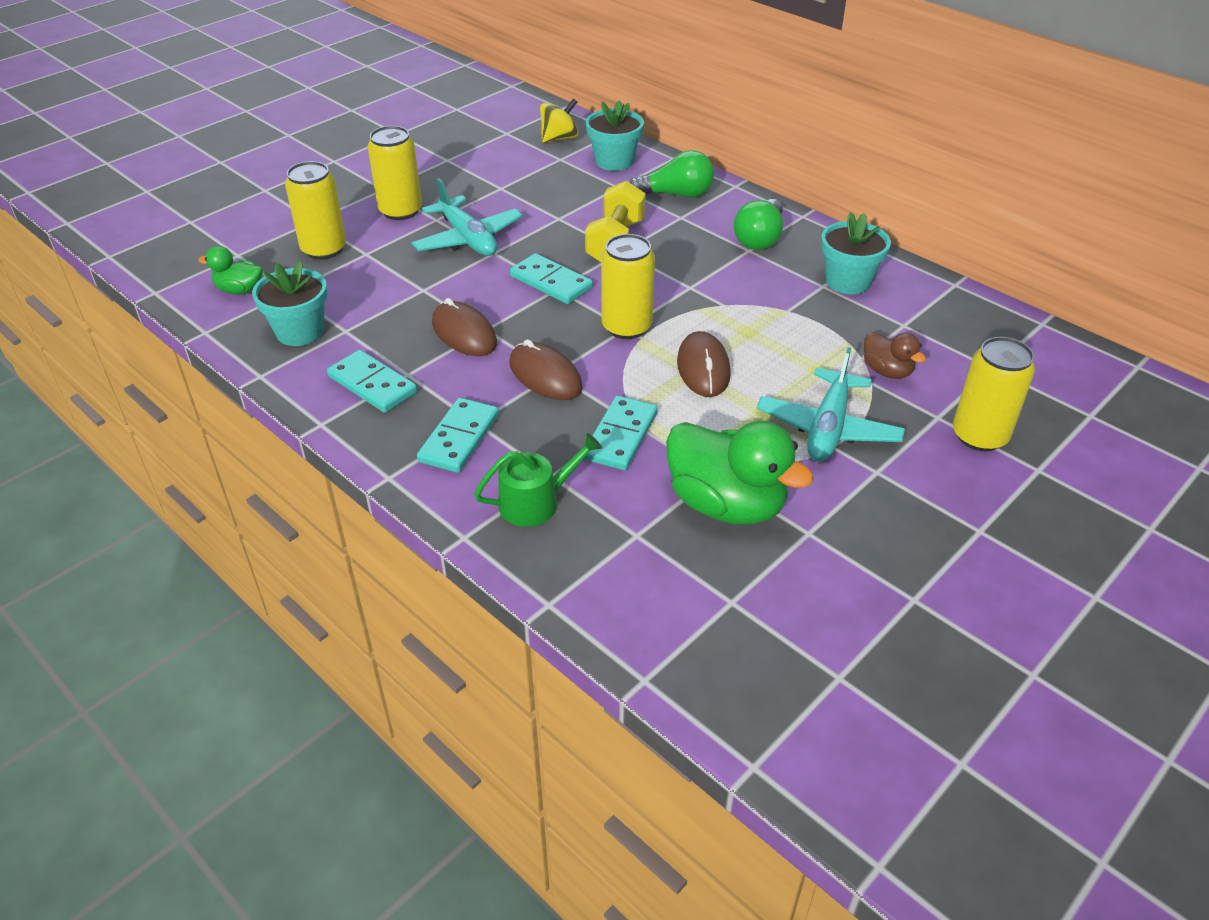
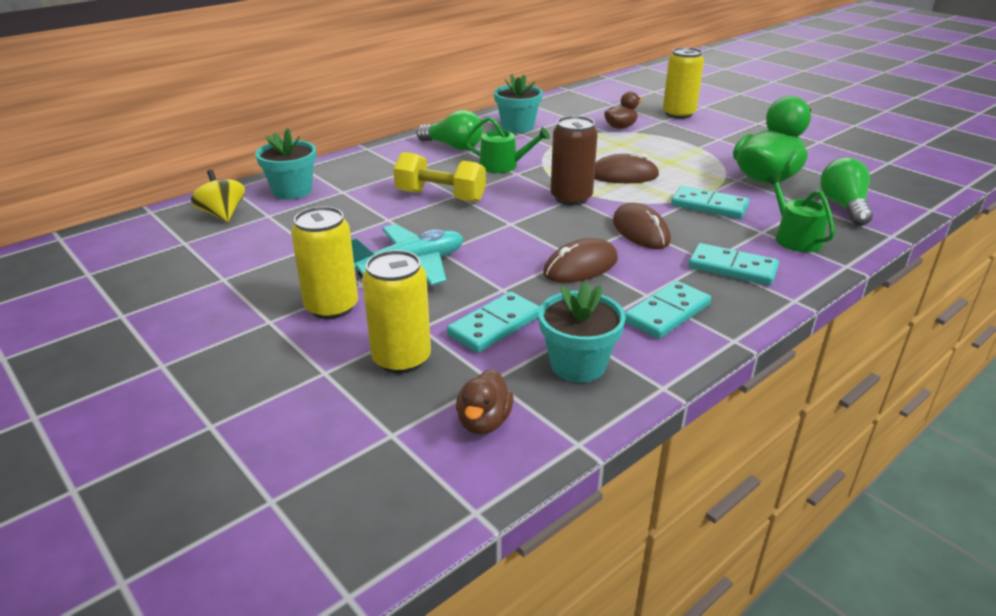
camera: 85 degrees left, 10 degrees down
(240, 290) = (484, 422): green duck -> brown duck
(545, 376) = (640, 231): brown mouse -> brown mouse turned 75 degrees counterclockwise
(551, 282) = (501, 225): turquoise domino -> turquoise domino (495, 325)
(626, 327) = (571, 198): yellow can -> brown can
(676, 194) = (370, 169): green light bulb -> green light bulb (843, 206)
(710, 277) = (503, 165): none -> green watering can
(828, 428) = (682, 146): turquoise plane -> none

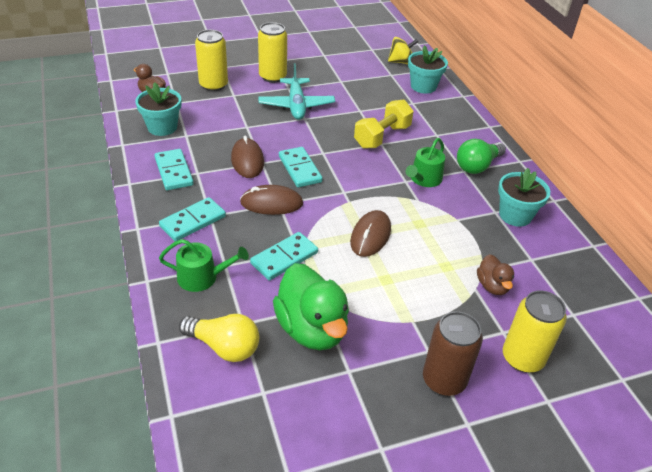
camera: 110 degrees right, 10 degrees up
(495, 325) = (215, 114): turquoise domino -> turquoise domino (299, 169)
(571, 198) = (345, 192): brown can -> brown can (444, 380)
(843, 206) = (224, 346): green light bulb -> yellow light bulb

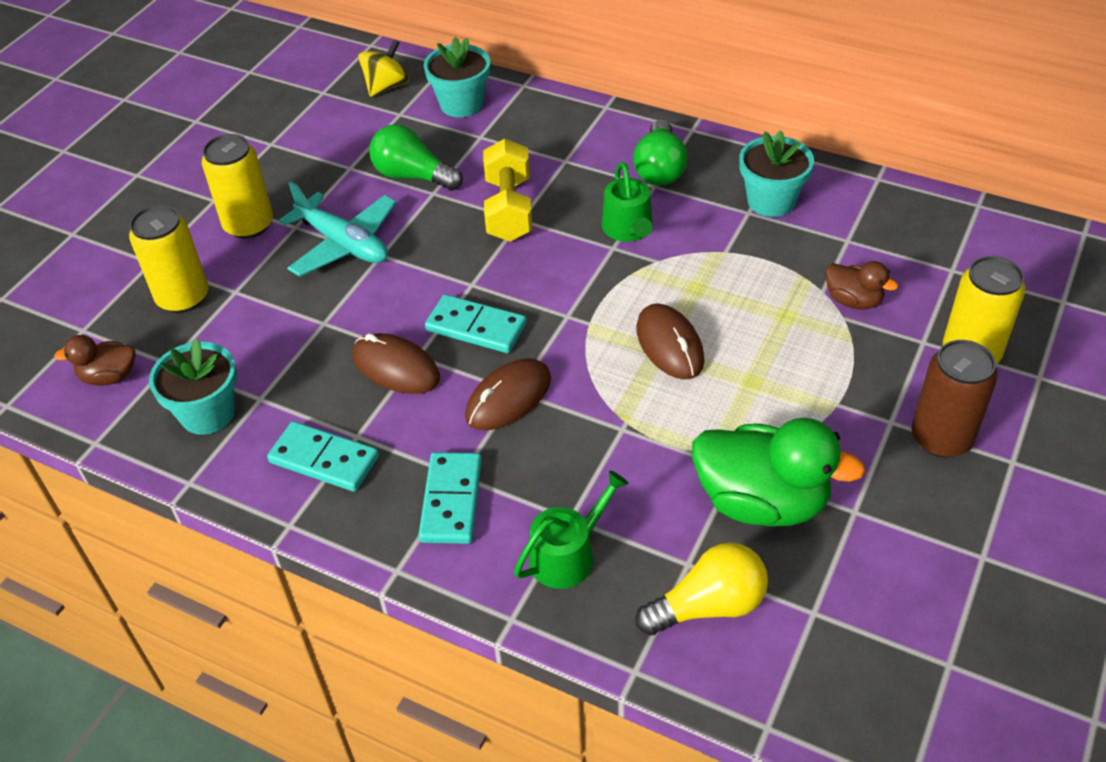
camera: 40 degrees left, 5 degrees up
(284, 258) = (620, 450): turquoise domino -> none
(361, 99) = (413, 176): none -> green light bulb

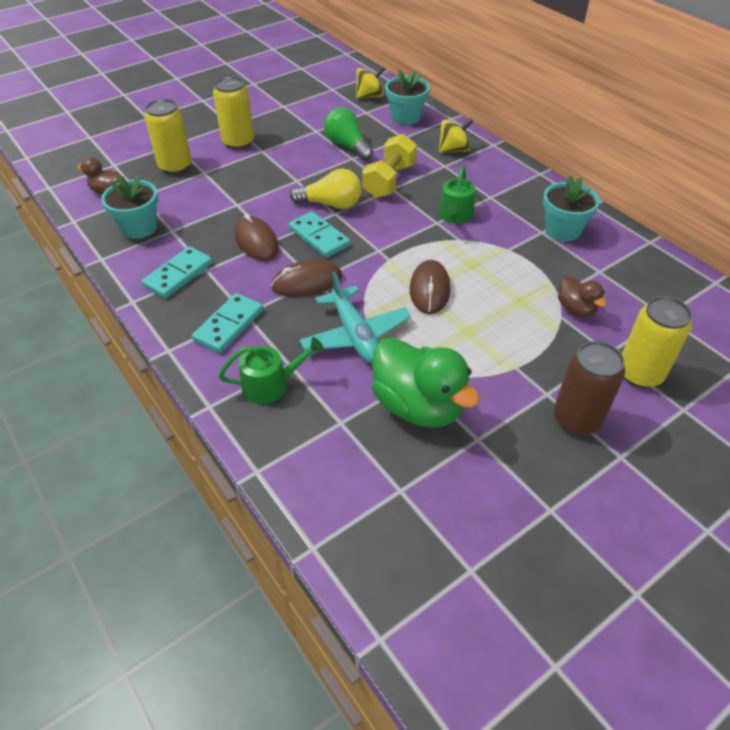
camera: 25 degrees right, 0 degrees up
(324, 459) = (178, 275): turquoise domino -> turquoise domino turned 75 degrees clockwise
(343, 244) = (280, 168): turquoise plane -> turquoise plane (355, 335)
(561, 132) = (454, 150): none -> yellow spinning top
(659, 169) = (501, 188): green light bulb -> none
(708, 606) = (333, 454): yellow light bulb -> yellow light bulb (331, 204)

